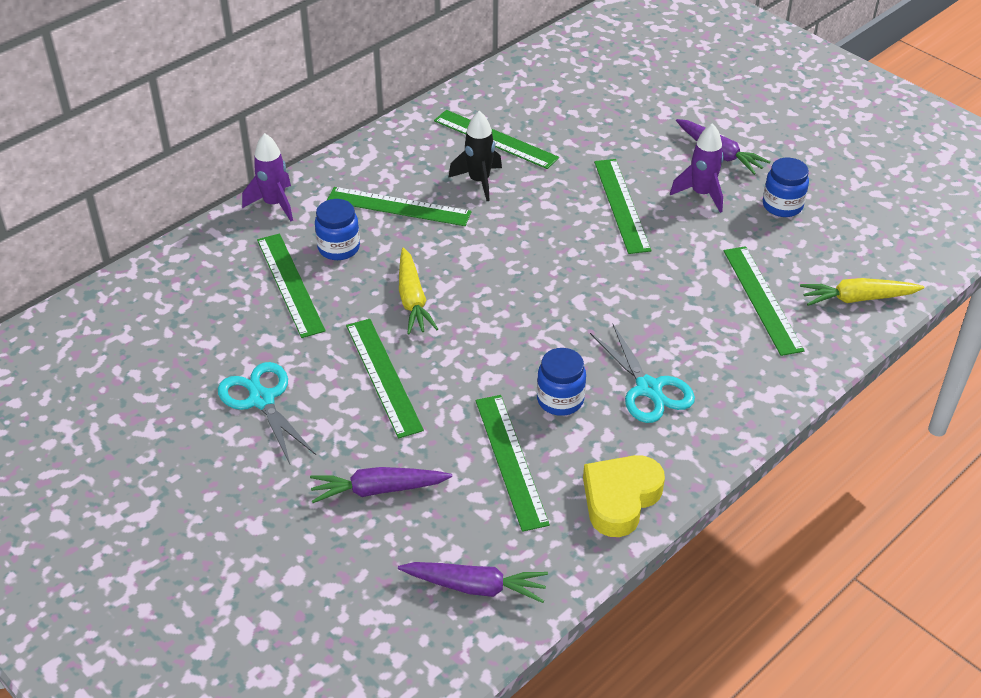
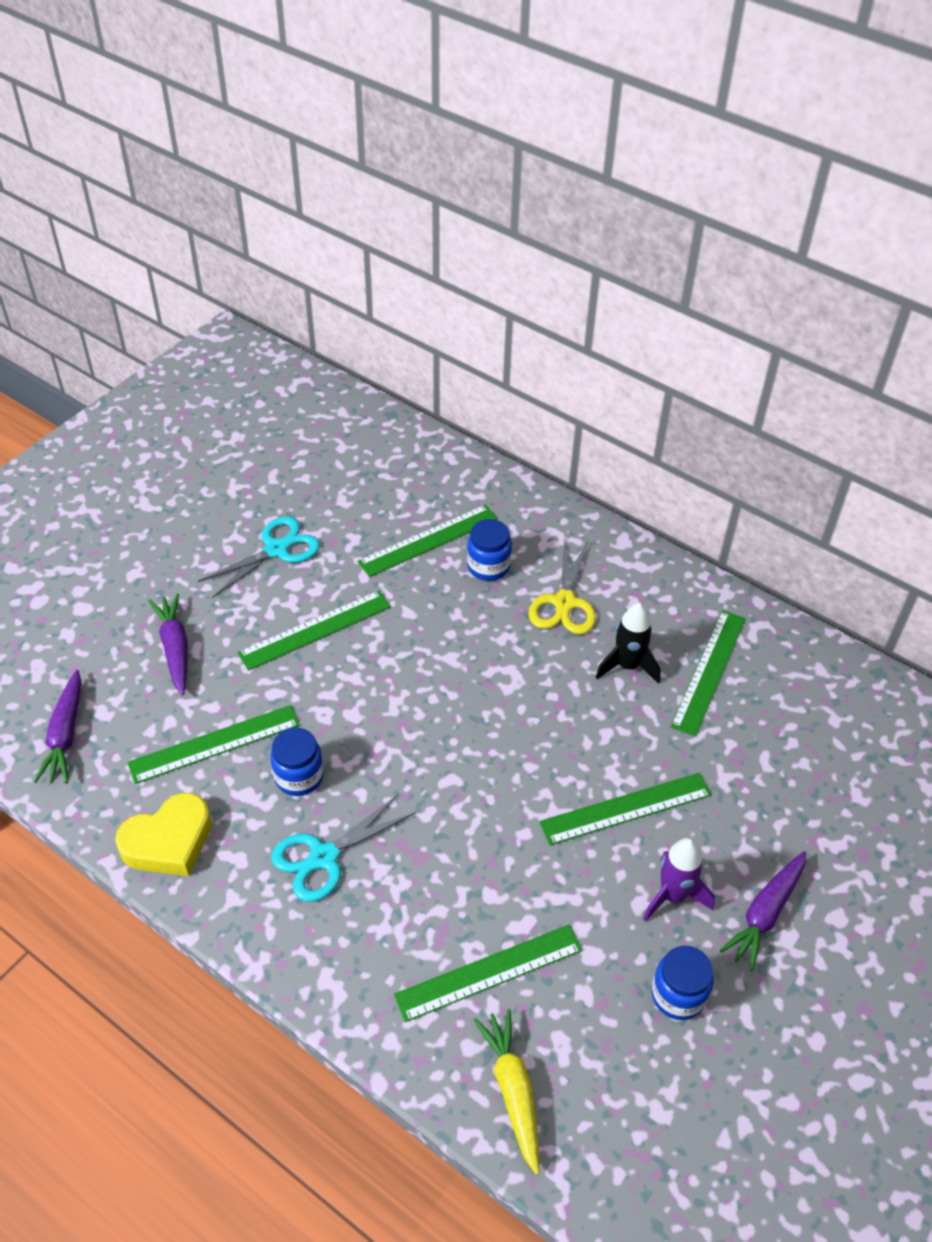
camera: 80 degrees right, 5 degrees up
(274, 204) = (541, 507): purple rocket -> none
(398, 207) = (564, 603): green ruler -> yellow scissors
(412, 299) = (425, 636): yellow carrot -> none
(620, 499) = (169, 841): yellow heart -> yellow heart turned 120 degrees clockwise

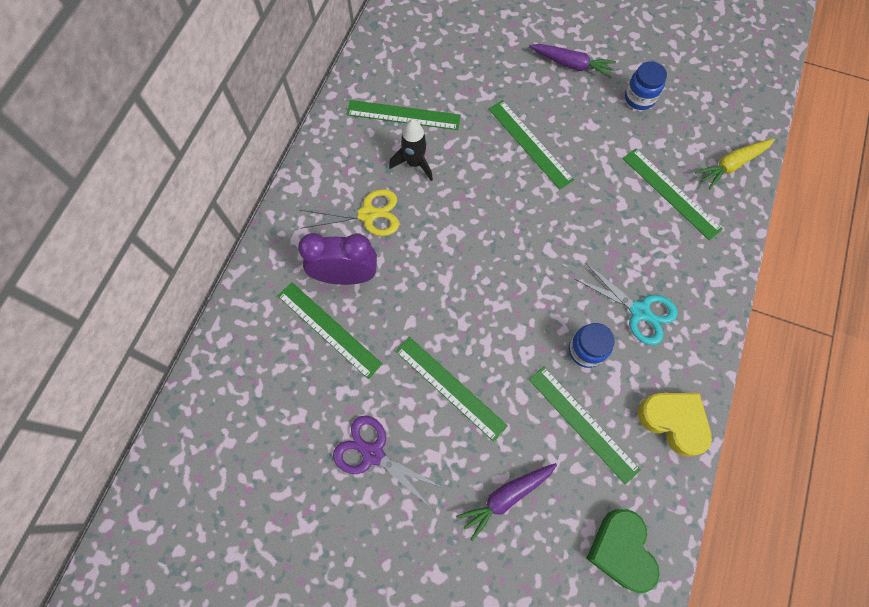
camera: 105 degrees left, 20 degrees up
(65, 735) = (621, 550): purple carrot -> green heart
(277, 549) = (373, 453): turquoise scissors -> purple scissors
(488, 566) = (346, 276): blue jar -> purple clock
(673, 895) = (579, 110): purple rocket -> none

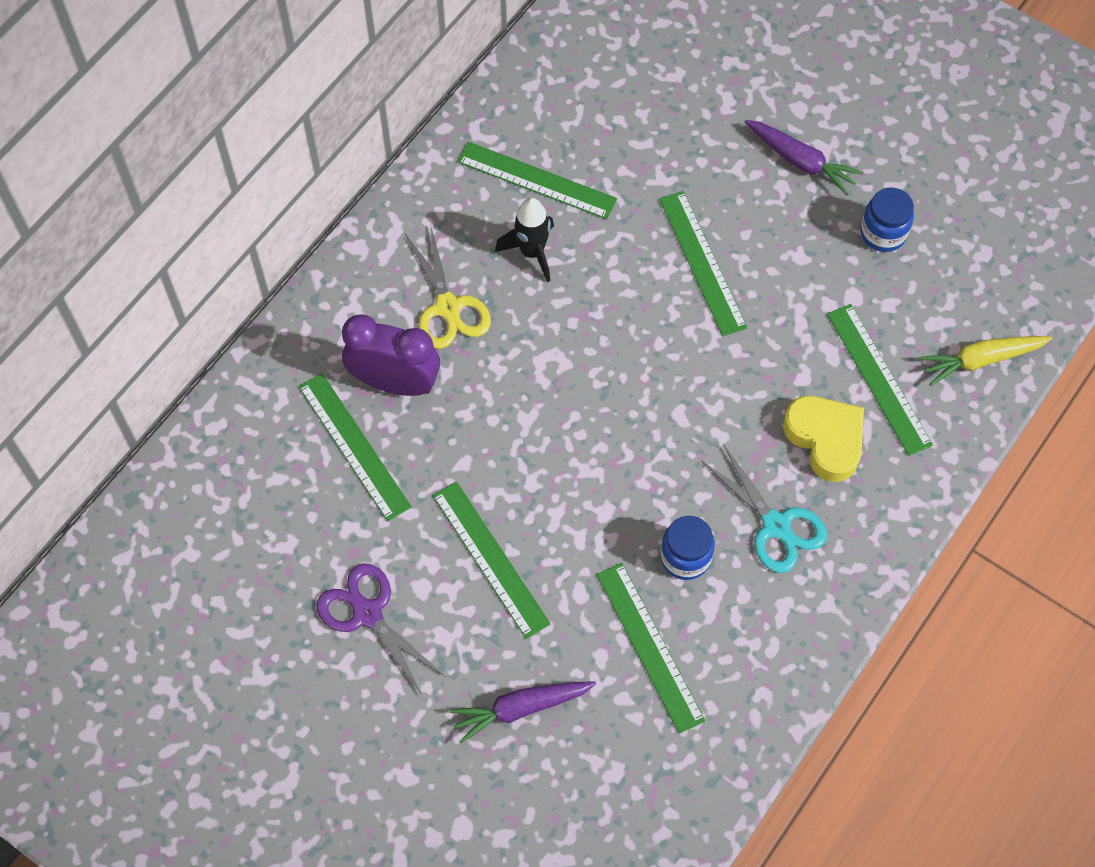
camera: 15 degrees right, 5 degrees down
(368, 214) = (448, 308): yellow scissors -> yellow scissors turned 60 degrees clockwise
(621, 550) = (646, 808): green heart -> none
(673, 421) = (770, 675): yellow heart -> yellow heart (825, 439)

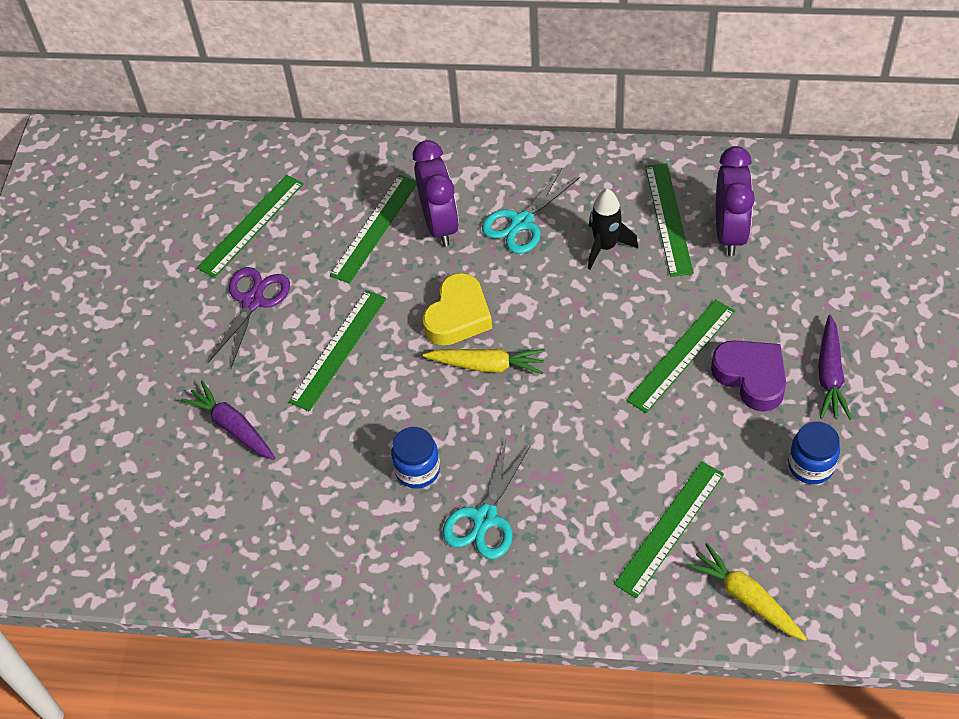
camera: 65 degrees right, 10 degrees down
(448, 308) = (521, 223): yellow scissors -> turquoise scissors
(590, 141) = (729, 233): none -> purple clock
(603, 432) = (487, 365): none -> yellow carrot
(649, 646) = (329, 483): green ruler -> green ruler (251, 225)
(763, 222) = (751, 377): none -> purple heart
(825, 439) = (586, 516): yellow heart -> yellow heart (458, 316)

